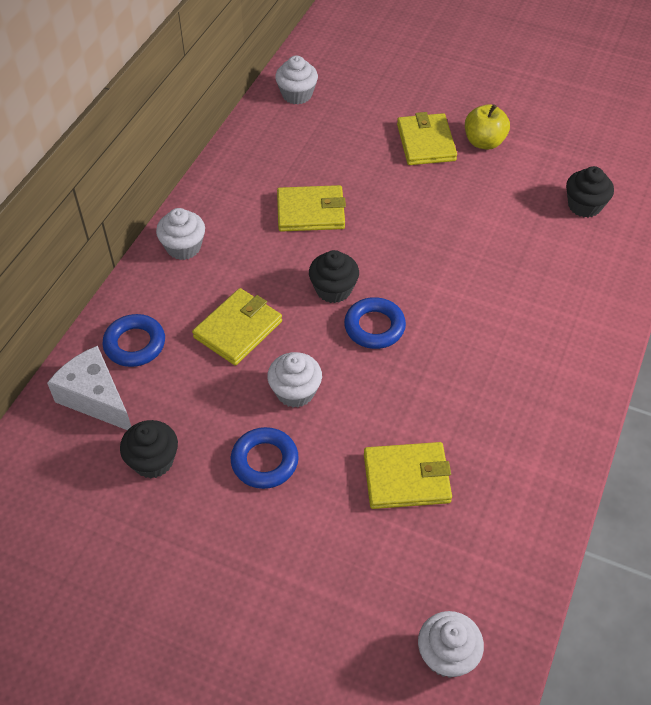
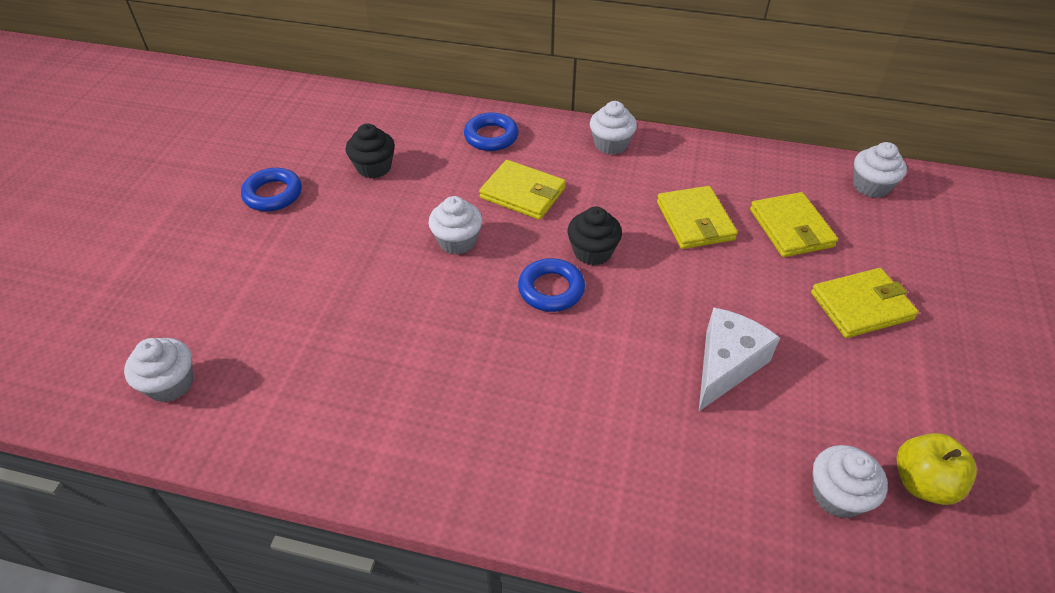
camera: 80 degrees right, 5 degrees down
(95, 398) = (432, 127): white cheese -> white cheese (726, 365)
(264, 461) = (378, 232): blue ring -> blue ring (273, 194)
(406, 478) = (364, 334): yellow wallet -> yellow wallet (791, 228)
(484, 142) = (899, 366): yellow apple -> yellow apple (923, 483)
(584, 206) = (837, 495): black cupcake -> white cupcake

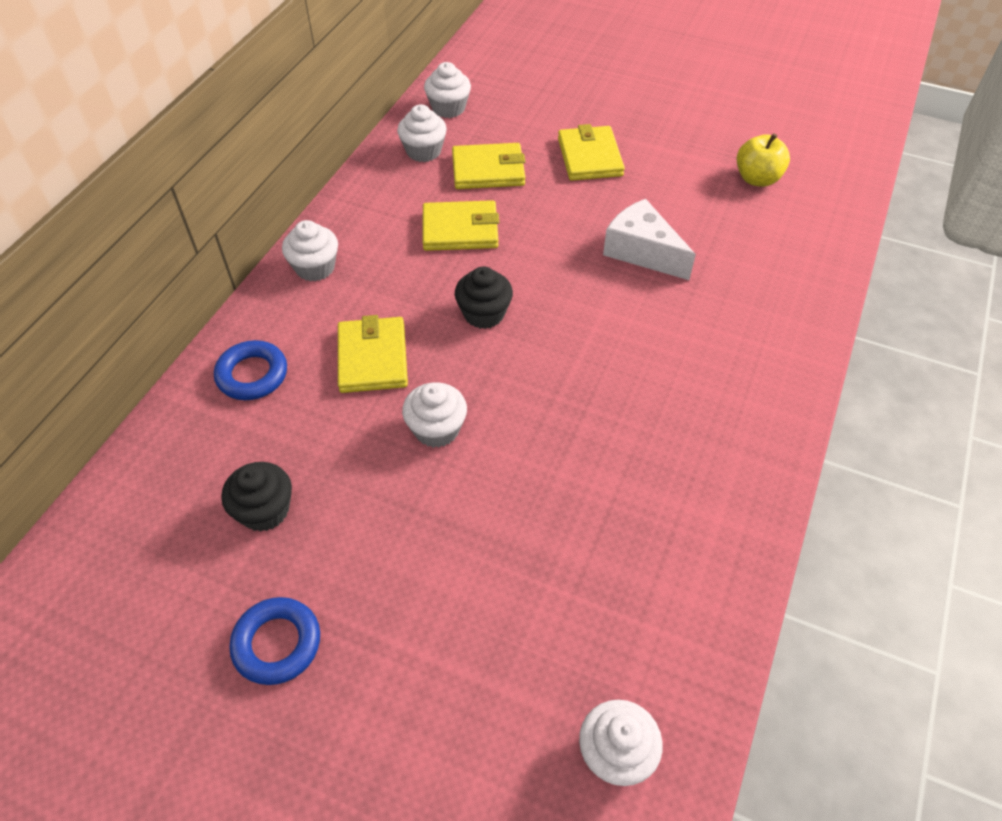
camera: 80 degrees left, 5 degrees up
(522, 193) = (372, 358): yellow wallet -> yellow wallet turned 45 degrees counterclockwise
(551, 289) = (530, 355): blue ring -> none
(837, 495) = (767, 223): white cupcake -> white cupcake (423, 151)

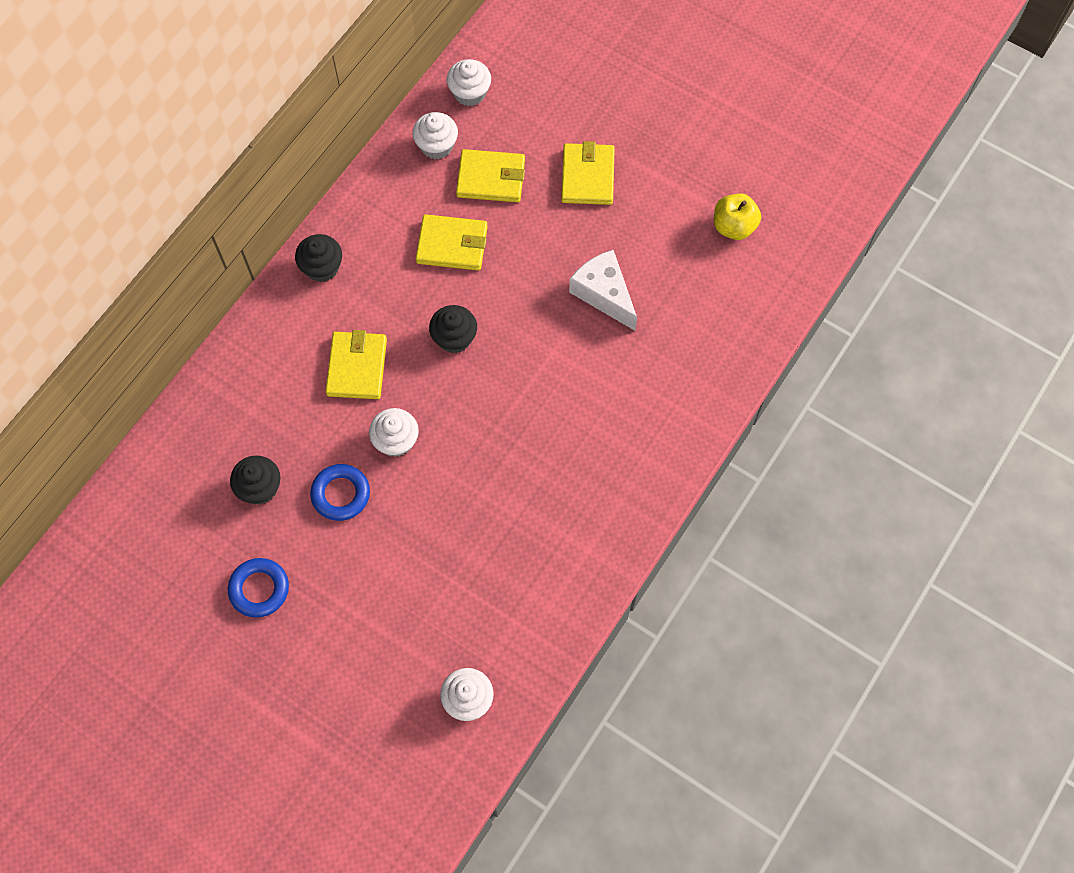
camera: 10 degrees right, 15 degrees up
(252, 375) = (261, 368): blue ring -> blue ring (341, 494)
(315, 267) = (322, 267): white cupcake -> black cupcake

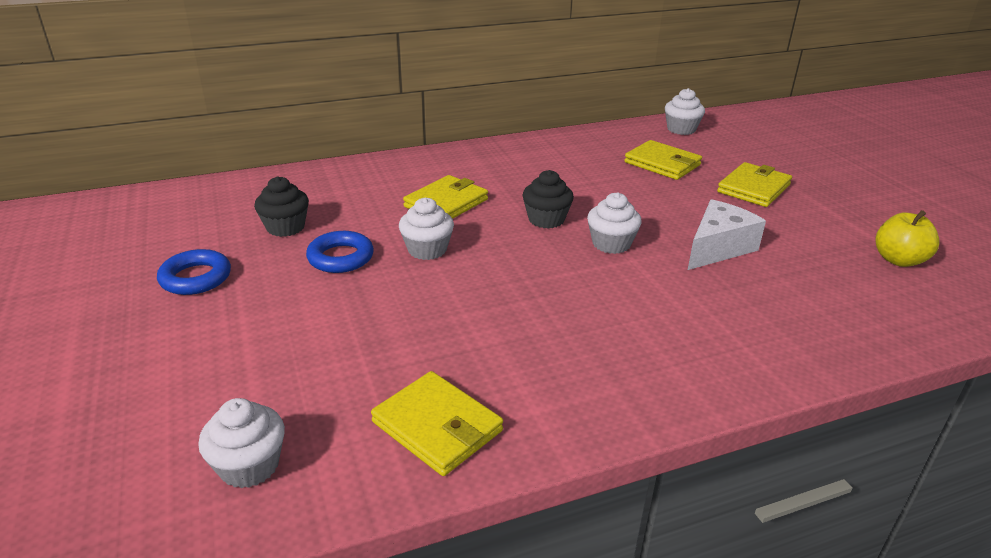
camera: 35 degrees right, 35 degrees down
(322, 267) = (480, 155): black cupcake -> none
(436, 146) = (631, 139): white cupcake -> white cupcake (611, 244)
(452, 245) = (596, 179): yellow wallet -> yellow wallet (437, 426)
(604, 294) = (718, 248): white cheese -> white cheese turned 45 degrees clockwise

